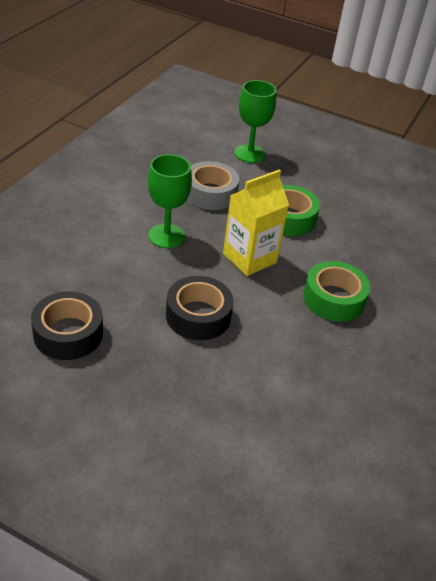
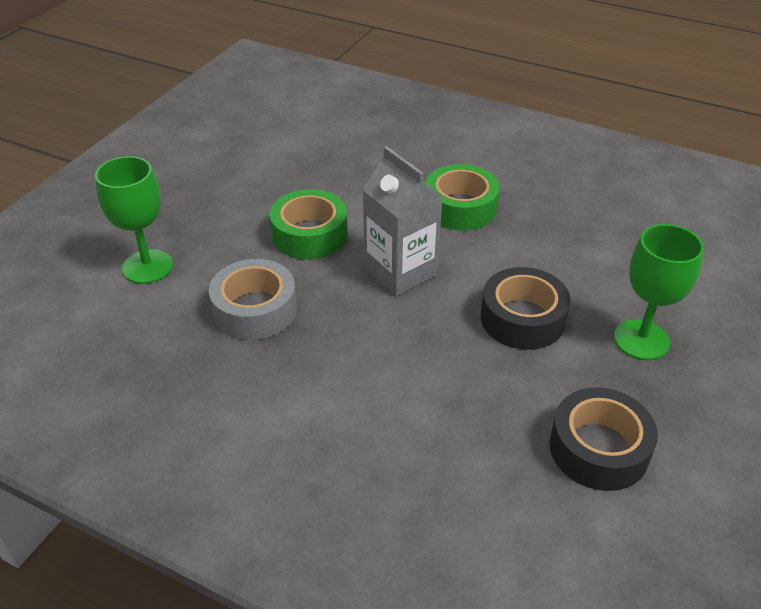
camera: 85 degrees left, 0 degrees up
(166, 236) = (366, 355): green goblet -> green goblet (641, 340)
(249, 258) = (400, 272): yellow carton -> grey carton

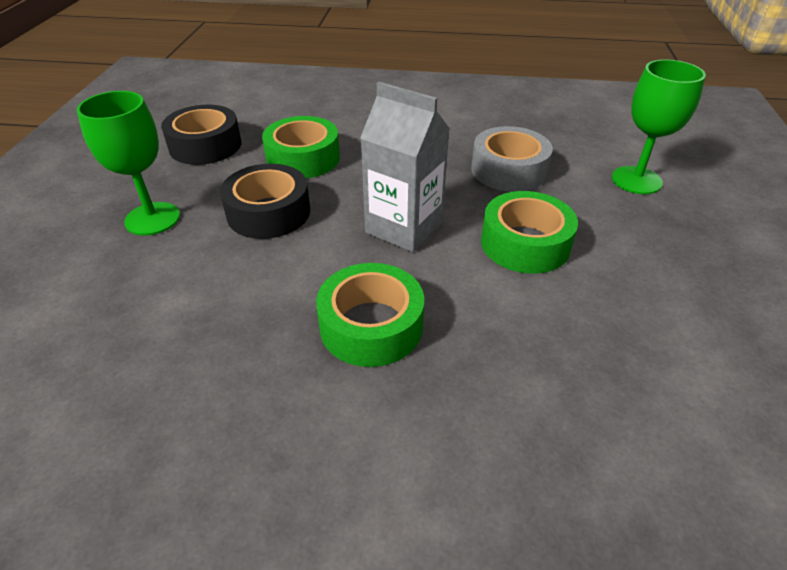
camera: 160 degrees right, 0 degrees up
(472, 388) = (303, 158): none -> green tape

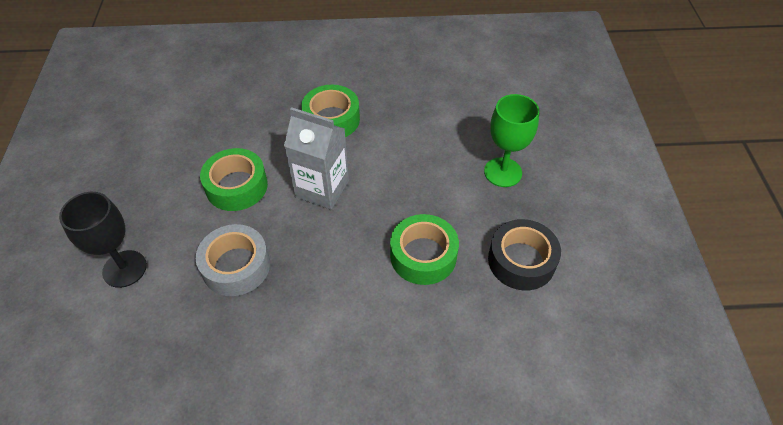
camera: 170 degrees right, 10 degrees up
(268, 212) = (424, 189): black tape -> none
(636, 180) = (124, 269): green goblet -> black goblet

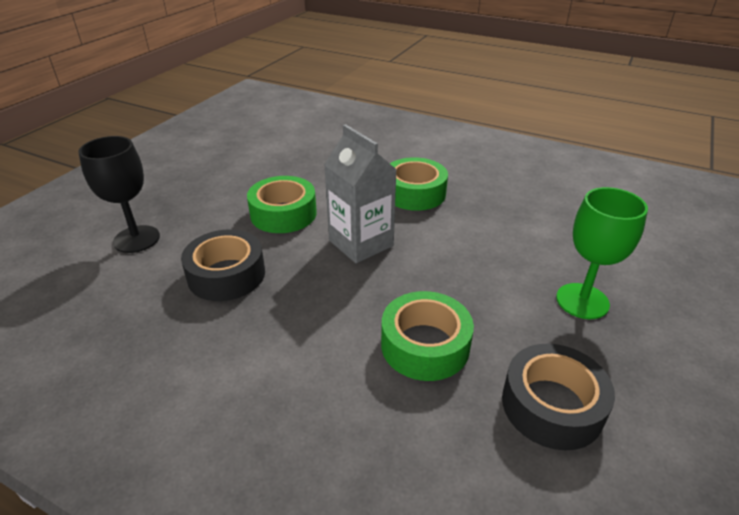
camera: 30 degrees right, 15 degrees down
(236, 266) = (226, 275): grey tape -> black tape

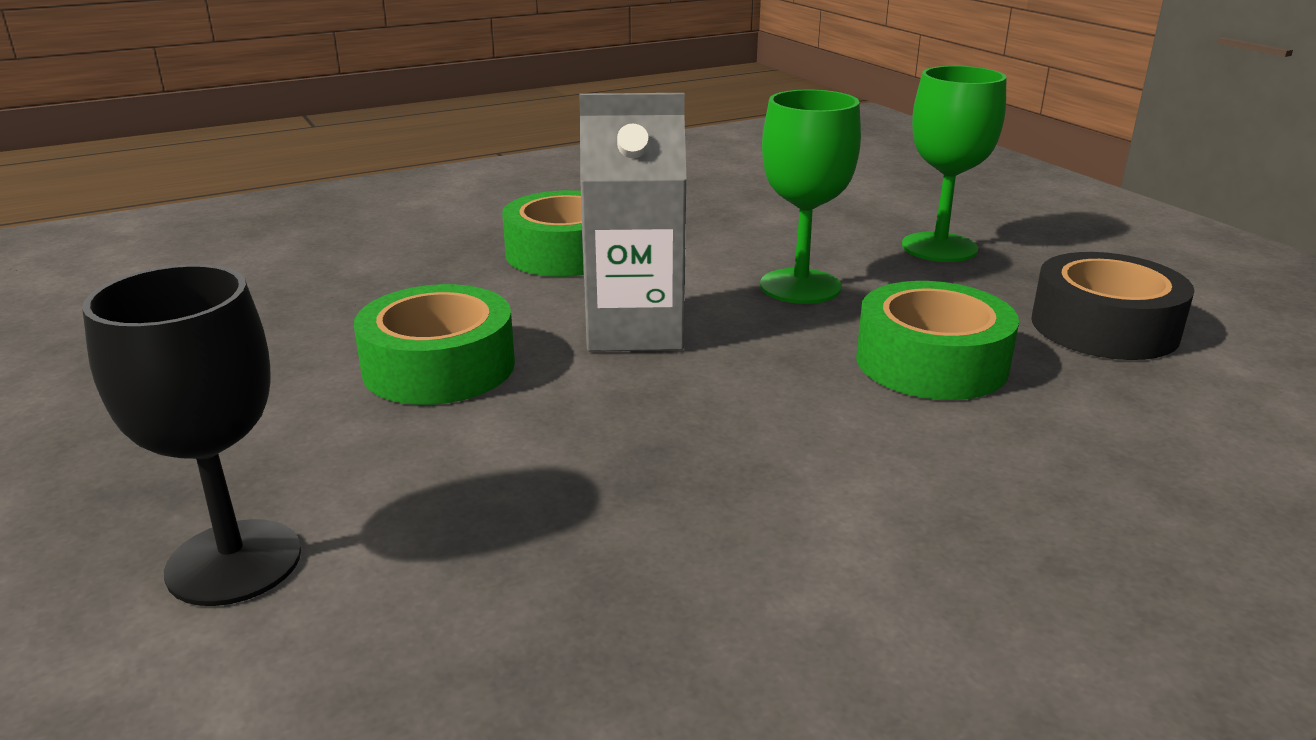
camera: 55 degrees left, 10 degrees down
(226, 275) = (548, 477): black tape -> none
(462, 271) = (800, 286): none -> green goblet

